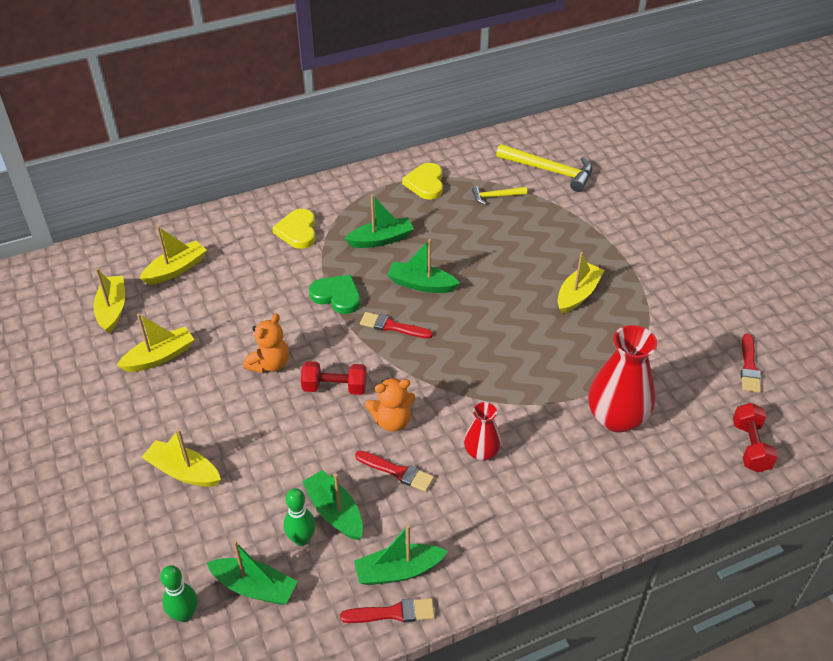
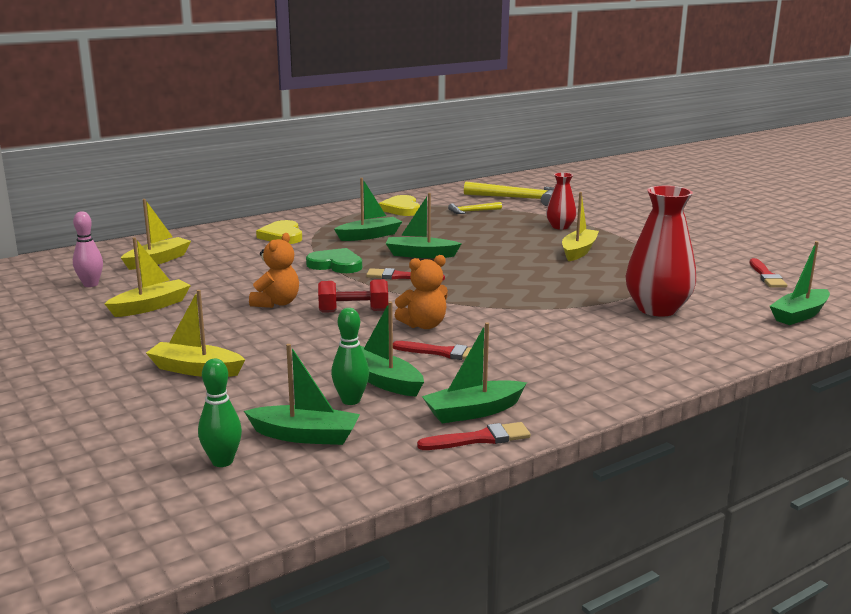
camera: 10 degrees left, 25 degrees down
(112, 309) = (90, 284): yellow boat -> pink bowling pin
(481, 452) = (529, 336): red vase -> red vase (560, 227)
(750, 446) = (799, 315): red dumbbell -> green boat

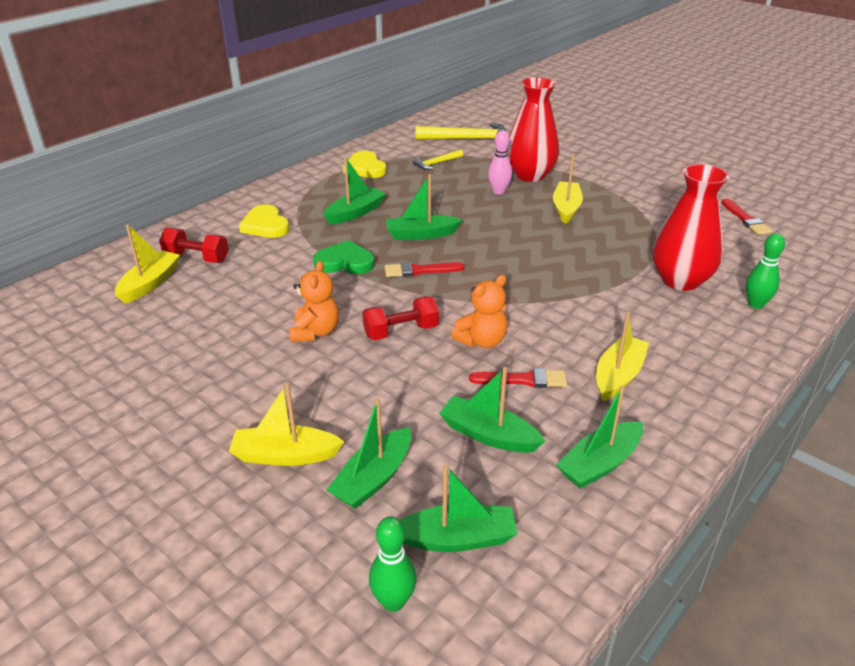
camera: 15 degrees left, 15 degrees up
(90, 284) = (93, 335): pink bowling pin -> pink bowling pin (499, 191)
(150, 306) = (181, 360): yellow boat -> yellow boat (618, 376)
(208, 249) = (197, 258): none -> red dumbbell
(351, 400) = (473, 472): green bowling pin -> green bowling pin (756, 304)
(479, 439) = (628, 504): red brush -> none
(560, 227) = (530, 175): red vase -> red vase, size x1.79
(799, 315) = (802, 269): green boat -> green boat (373, 478)

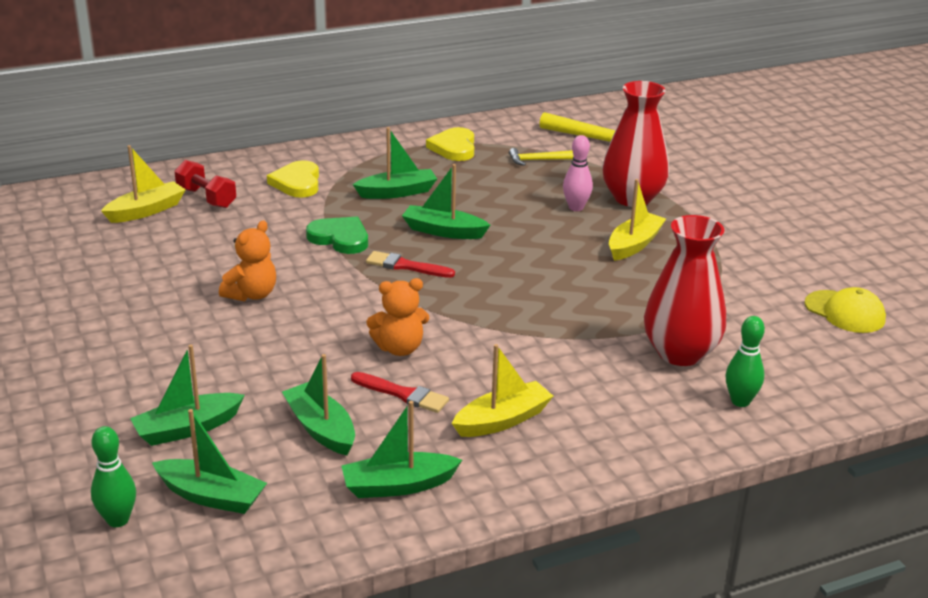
camera: 25 degrees right, 5 degrees down
(285, 455) = (133, 387): yellow boat -> none
(401, 331) = (330, 317): red dumbbell -> none
(745, 219) = (845, 312): red brush -> yellow cap

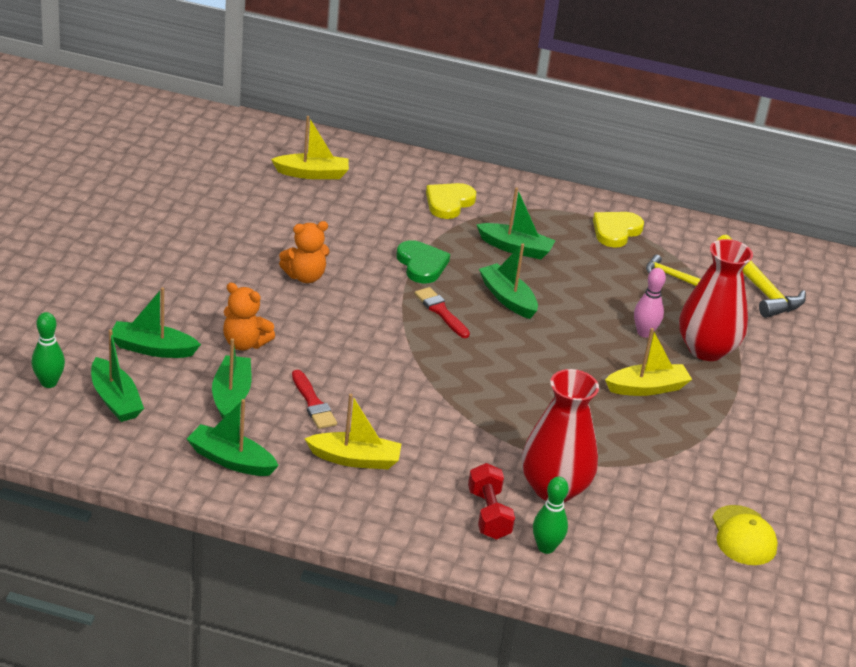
camera: 35 degrees right, 5 degrees up
(206, 198) = (366, 183): red dumbbell -> red dumbbell (489, 514)
(399, 348) = (354, 370): orange teddy bear -> orange teddy bear (244, 343)

